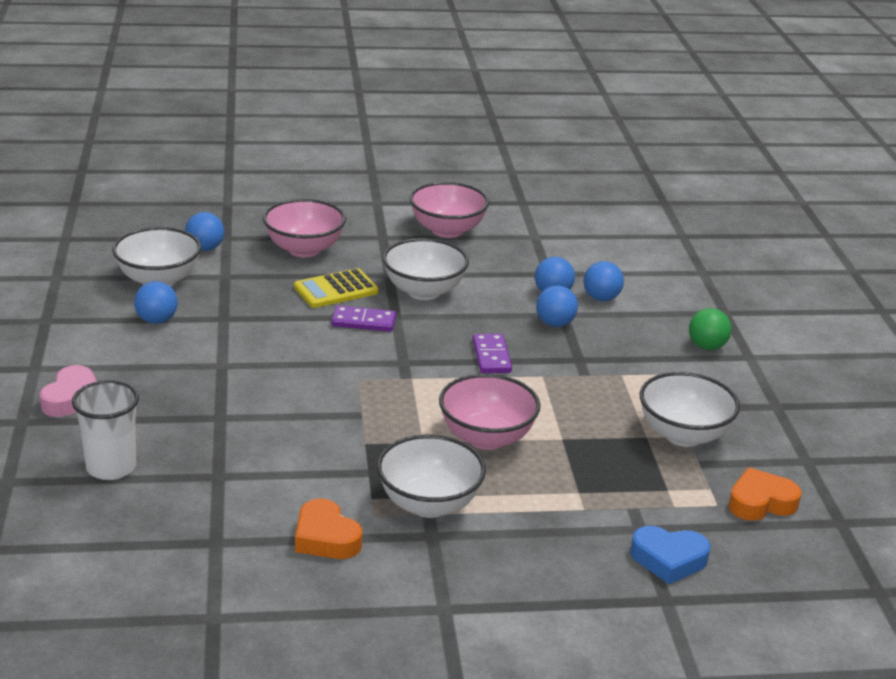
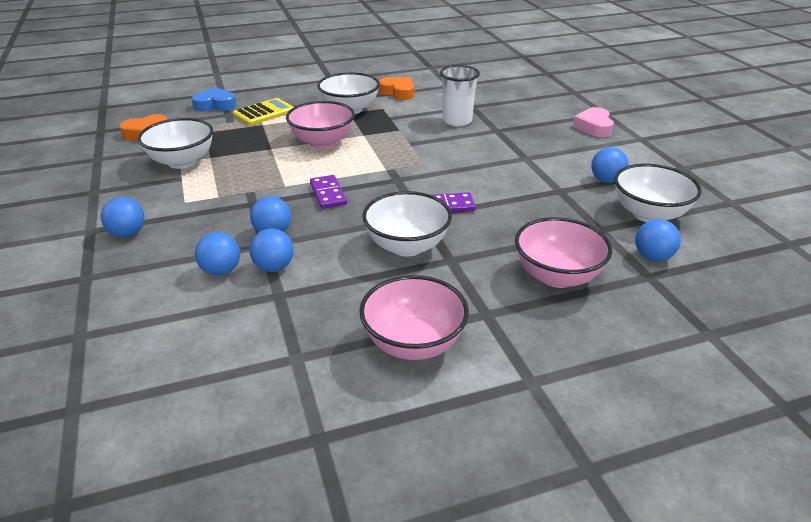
camera: 170 degrees right, 5 degrees up
(111, 467) = (531, 102): white cup -> white cup (457, 121)
(336, 290) = (490, 233): yellow calculator -> yellow calculator (264, 113)
(706, 347) = (128, 233): green ball -> blue ball

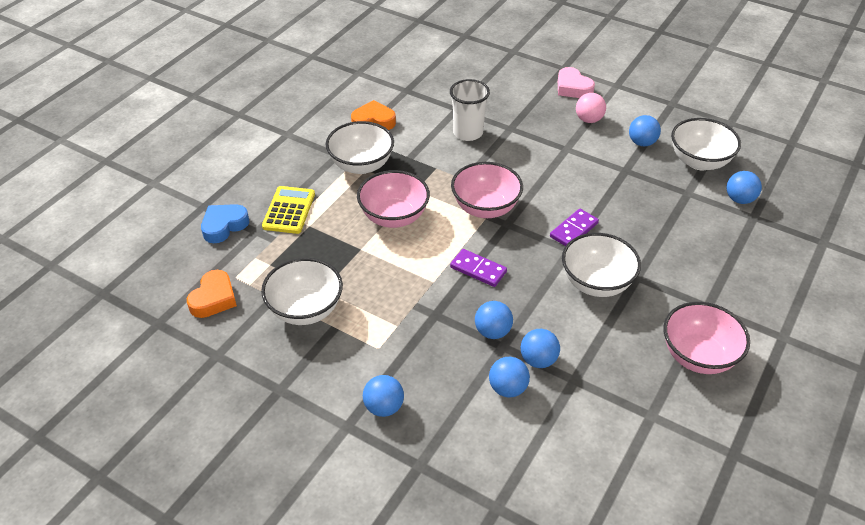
camera: 40 degrees left, 10 degrees up
(557, 276) = (709, 249): pink bowl -> pink bowl (485, 208)
(576, 149) = (588, 120): none -> pink ball

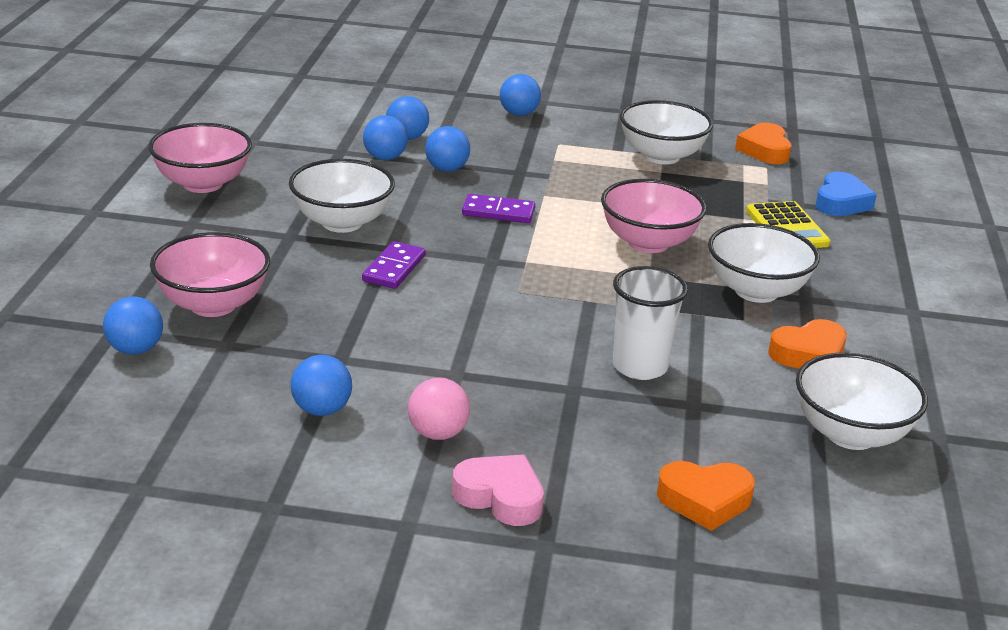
camera: 155 degrees right, 15 degrees down
(485, 208) = (534, 272): pink bowl -> pink bowl (213, 304)
(487, 69) = (705, 500): none -> orange heart
(699, 161) = (207, 397): white bowl -> white bowl (850, 434)

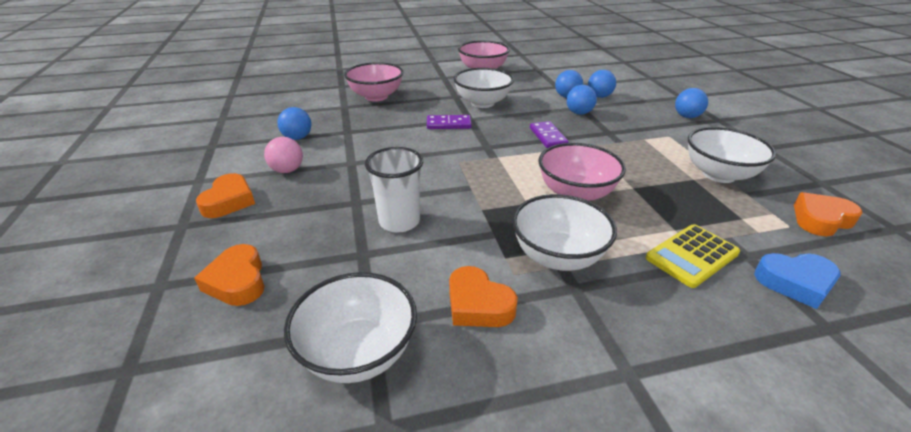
camera: 70 degrees right, 5 degrees up
(135, 349) = (328, 93): blue ball -> none
(500, 497) = (229, 201): pink heart -> orange heart

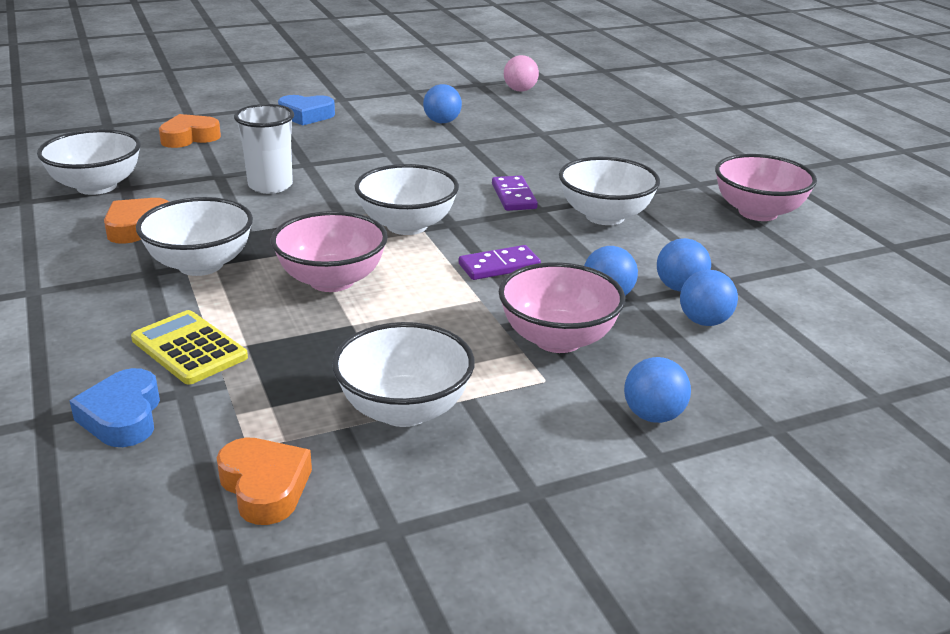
camera: 80 degrees right, 5 degrees down
(229, 201) = (306, 115): orange heart -> blue heart
(287, 170) = (367, 128): pink ball -> pink ball (520, 90)
(376, 97) = (585, 146): pink bowl -> pink bowl (558, 339)
(489, 162) = (407, 225): none -> white bowl

